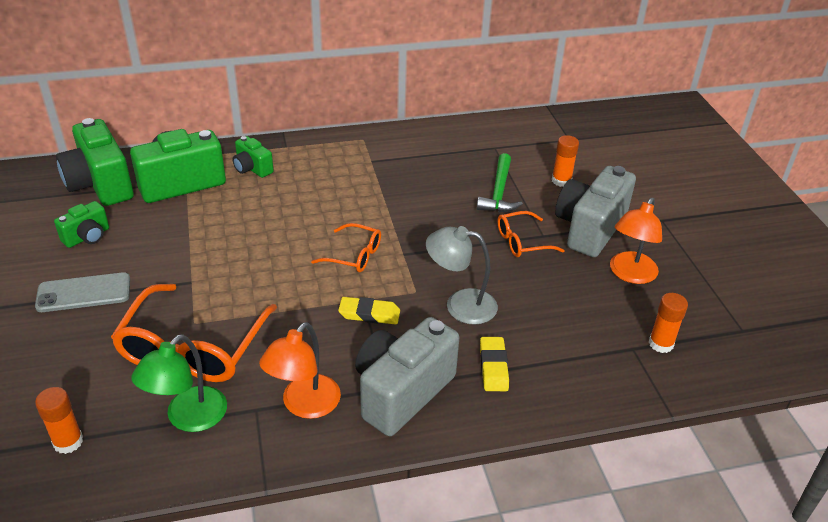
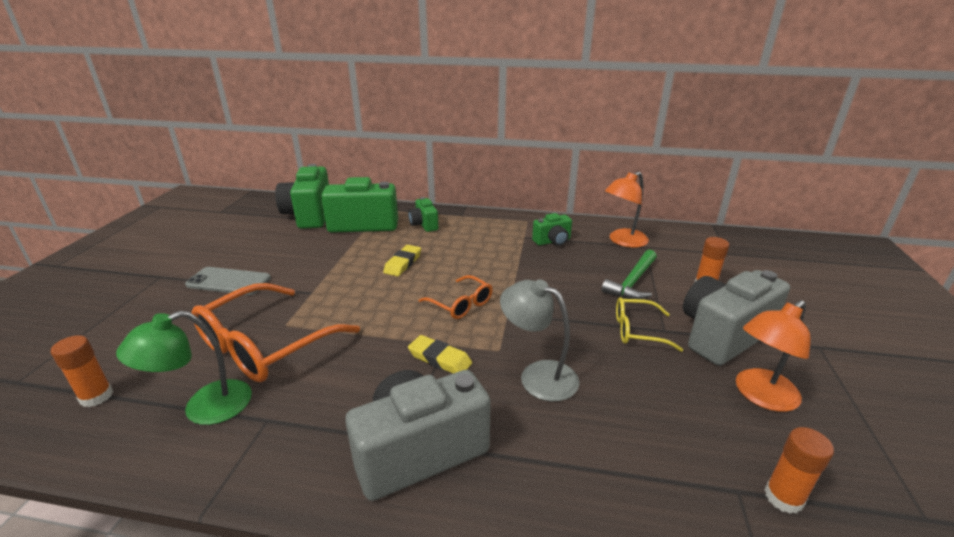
camera: 25 degrees right, 10 degrees down
(87, 237) = (269, 245): green camera -> green camera (552, 241)
(304, 405) = (313, 431): orange lamp -> orange lamp (623, 241)
(493, 367) = (539, 456): yellow eraser -> yellow eraser (403, 263)
(522, 242) = (637, 330): orange glasses -> yellow glasses

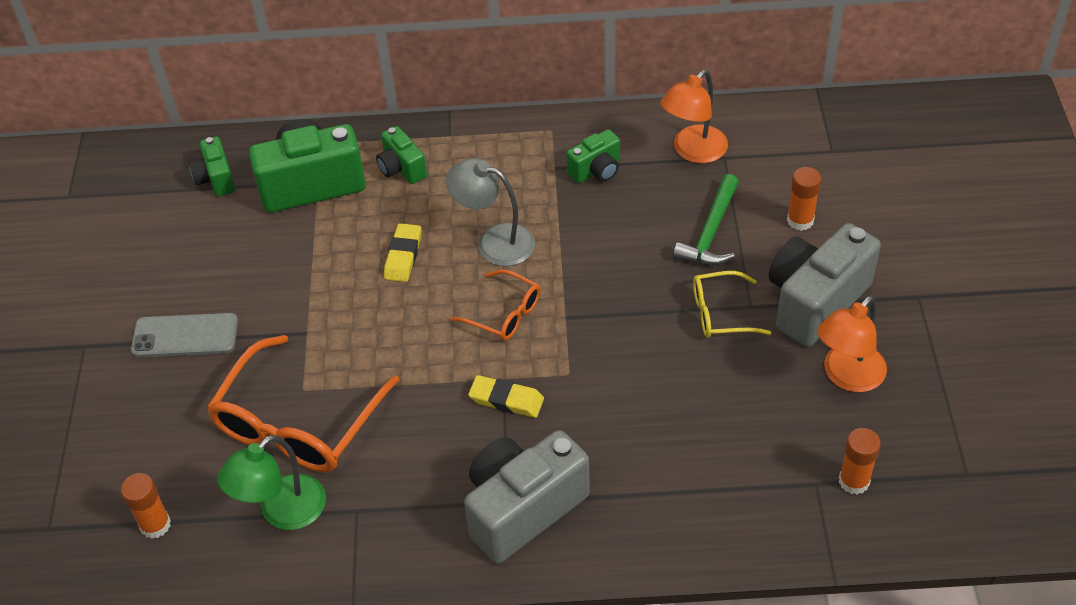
camera: 10 degrees left, 20 degrees up
(309, 215) = (216, 179): green camera -> green camera, size x0.52
(538, 375) = (618, 398): grey lamp -> grey lamp (494, 241)

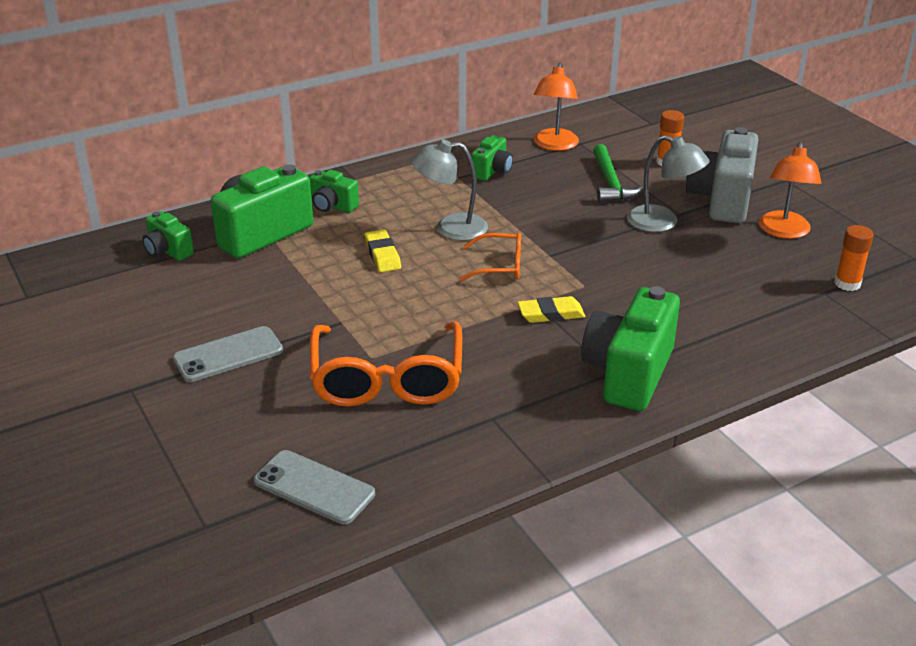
camera: 30 degrees left, 15 degrees down
(155, 525) = (314, 487): orange glue stick -> grey phone
(282, 512) = (427, 440): green lamp -> none
(522, 509) = (628, 373): grey camera -> green camera
(720, 313) = (662, 222): yellow glasses -> grey lamp

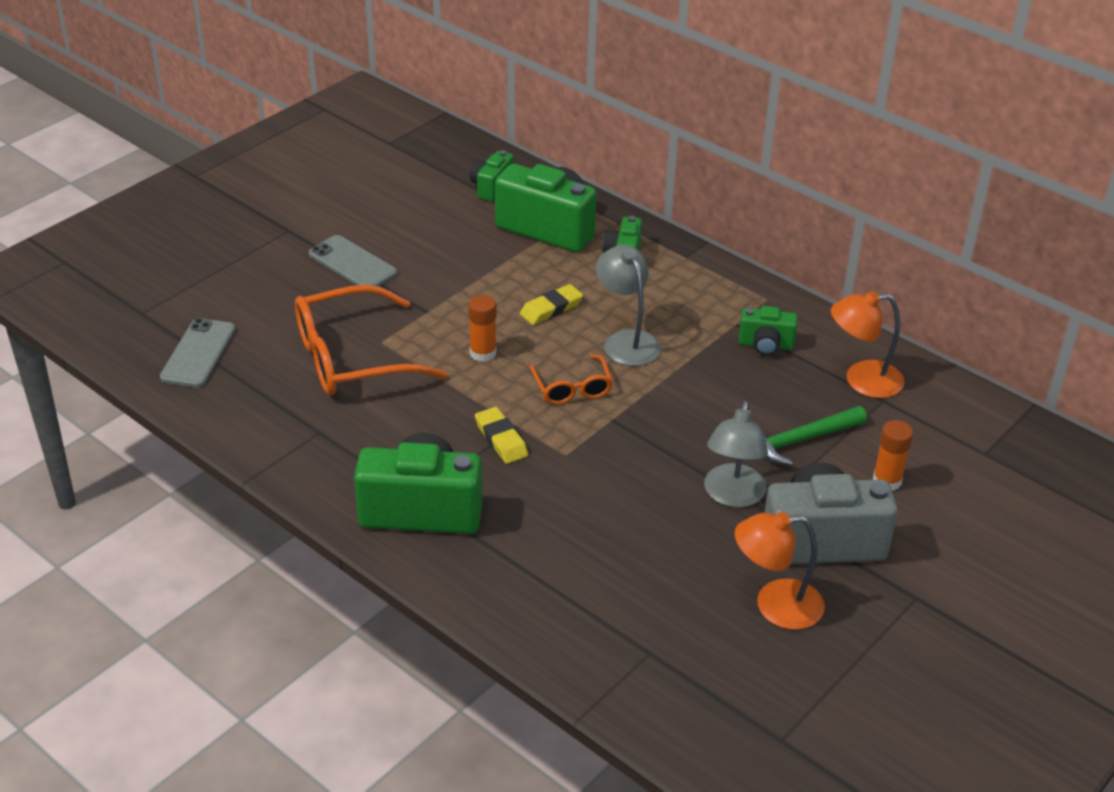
camera: 70 degrees right, 5 degrees up
(847, 283) = (681, 673): orange glue stick -> orange glue stick (483, 353)

